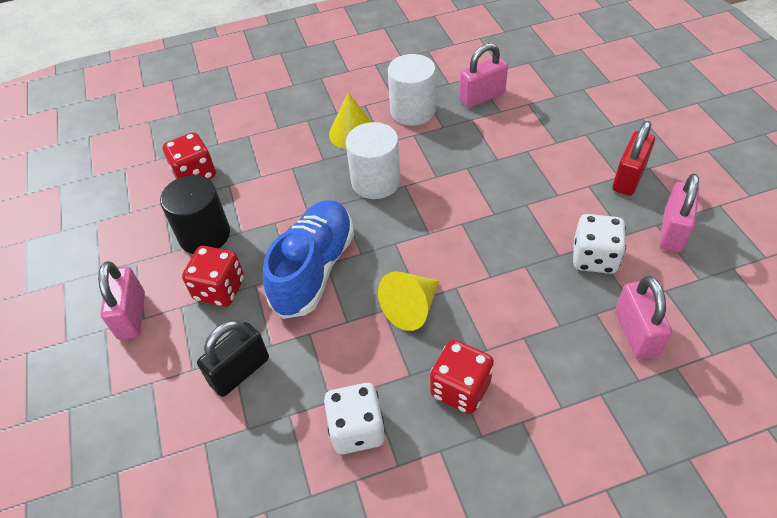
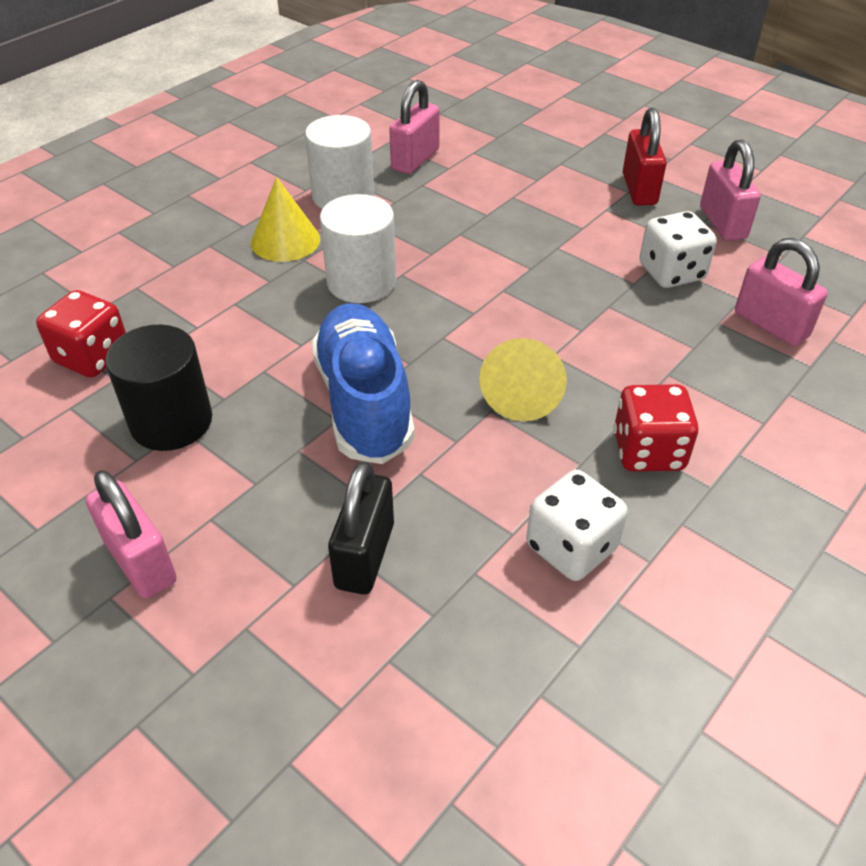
camera: 35 degrees left, 5 degrees down
(220, 289) = (251, 475): red dice -> none

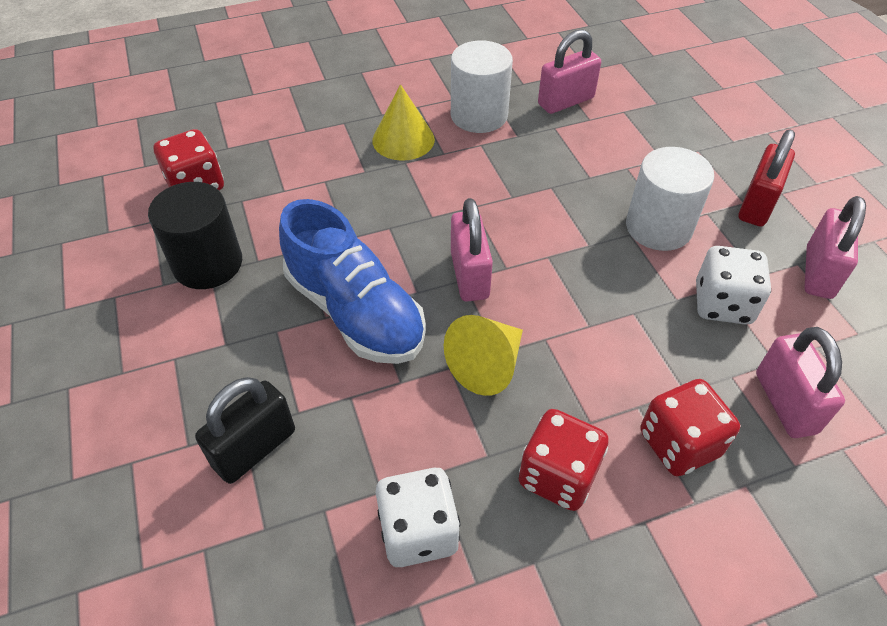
camera: 30 degrees right, 5 degrees up
(140, 561) = (105, 369): pink padlock -> pink padlock (469, 275)
(361, 282) = (434, 201): white cylinder -> white cylinder (658, 227)
(364, 402) = (355, 311): blue shoe -> blue shoe turned 120 degrees clockwise
(719, 387) = (679, 444): none -> red dice

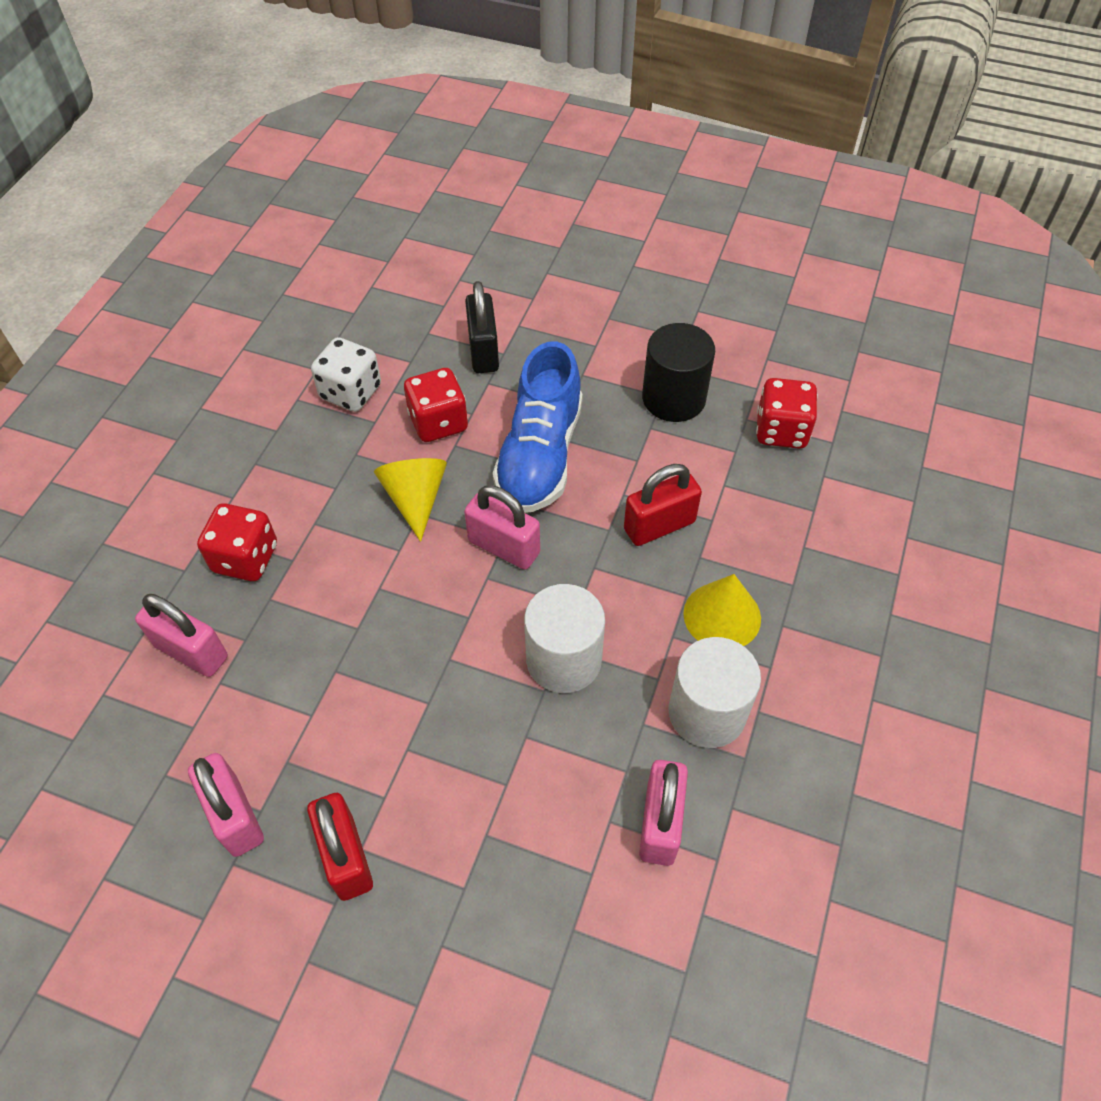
camera: 130 degrees right, 5 degrees up
(355, 311) = (540, 455): blue shoe -> blue shoe turned 75 degrees counterclockwise
(358, 203) = (659, 526): none -> red padlock
(558, 475) = (304, 478): red dice -> red dice (438, 422)
(658, 227) = (411, 734): white cylinder -> white cylinder (563, 659)
(722, 304) = (295, 699): white dice -> none

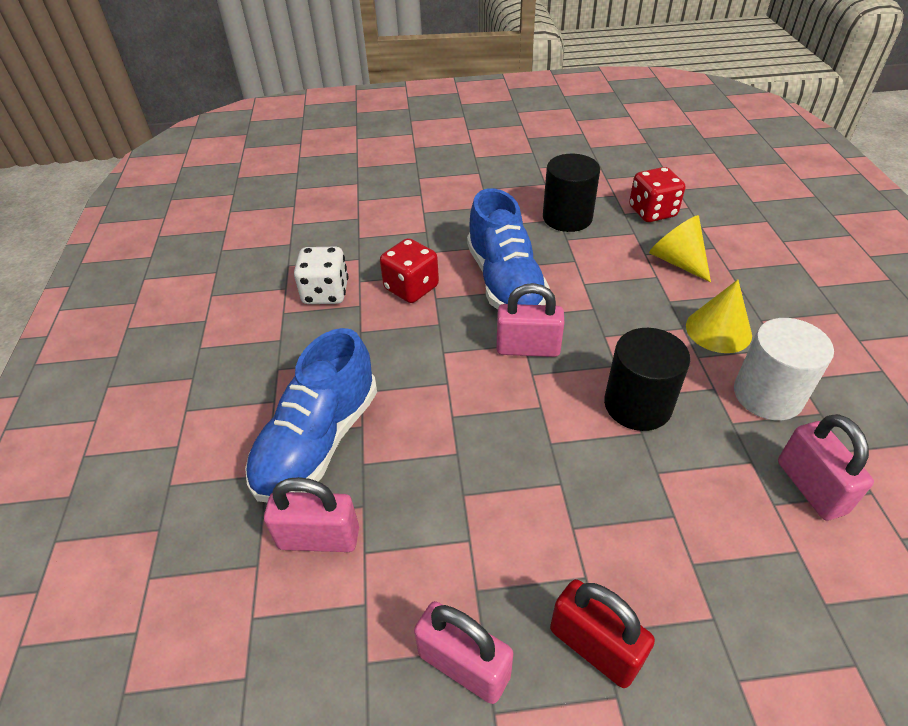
camera: 25 degrees left, 10 degrees down
(245, 558) = (319, 441): red dice -> blue shoe
(415, 499) = (433, 343): yellow cone -> yellow cone (677, 261)
(483, 351) = (410, 234): black padlock -> none
(563, 659) = (637, 405): white cylinder -> black cylinder
(659, 526) = (626, 293): red padlock -> none

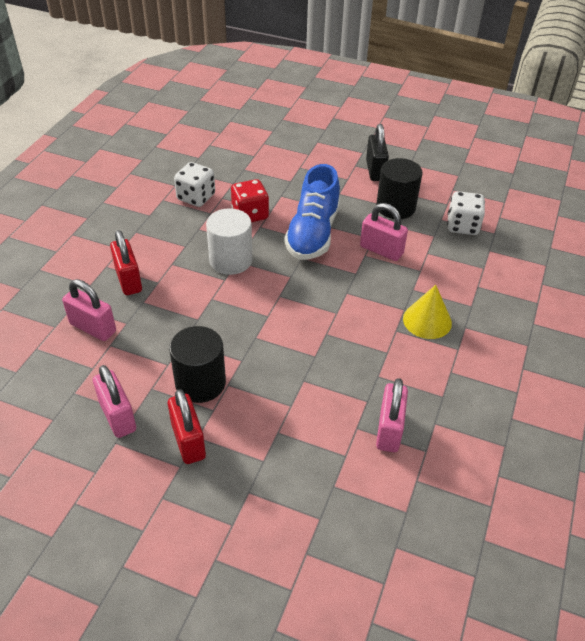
camera: 25 degrees right, 0 degrees up
(319, 441) = (128, 280): blue shoe -> red padlock
(510, 187) = (375, 170): none -> black padlock
(528, 348) = (290, 280): pink padlock -> pink padlock (381, 250)
(637, 405) = (327, 340): black cylinder -> black cylinder (200, 383)
(652, 212) = (462, 226): red dice -> white dice
(677, 261) = (445, 266): yellow cone -> none
(768, 395) = (418, 371): white cylinder -> white cylinder (230, 260)

